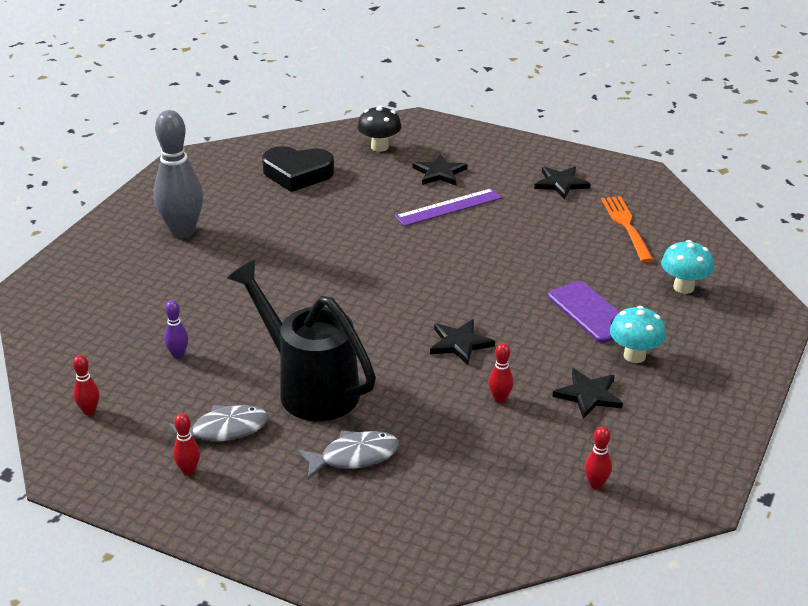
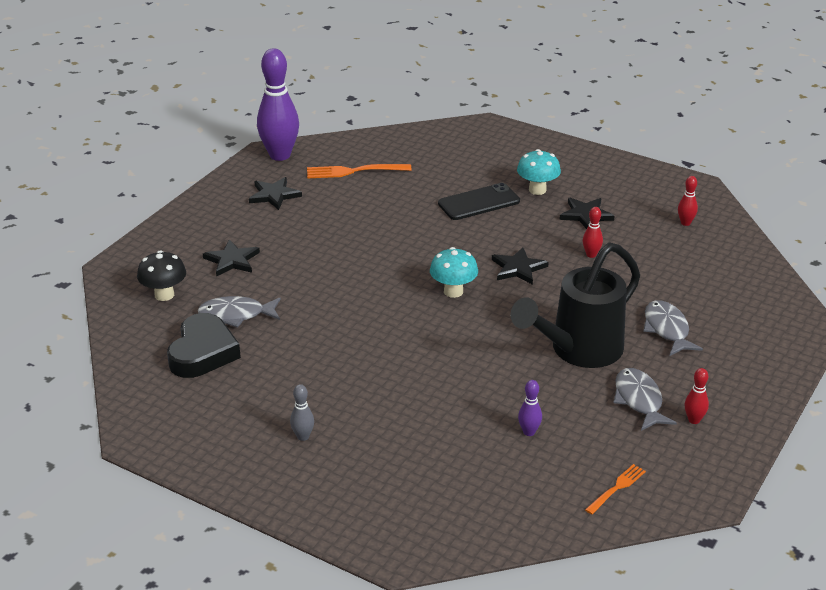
camera: 85 degrees left, 0 degrees up
(89, 411) = (616, 488): red bowling pin -> orange fork
(182, 231) = (303, 436): grey bowling pin -> grey bowling pin, size x0.43
(353, 183) = (236, 315): none -> grey fish
(449, 207) = (299, 259): purple ruler -> none
(590, 312) = (479, 202): purple phone -> black phone
(641, 180) = (280, 155): none -> purple bowling pin
(683, 287) = (449, 157): turquoise mushroom -> turquoise mushroom (453, 291)

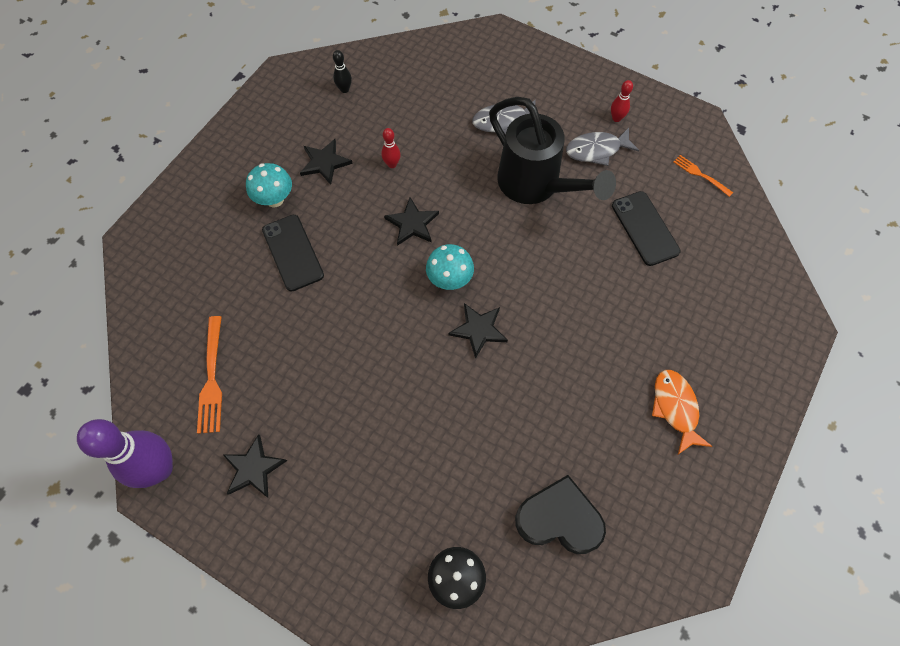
camera: 90 degrees left, 30 degrees up
(232, 260) = (389, 506): black star -> black star (478, 330)
(236, 315) = (492, 490): grey fish -> none
(303, 436) = (675, 408): grey bowling pin -> orange fish
(529, 432) = (645, 228): purple bowling pin -> black phone
(685, 223) = (344, 89): red bowling pin -> black bowling pin

